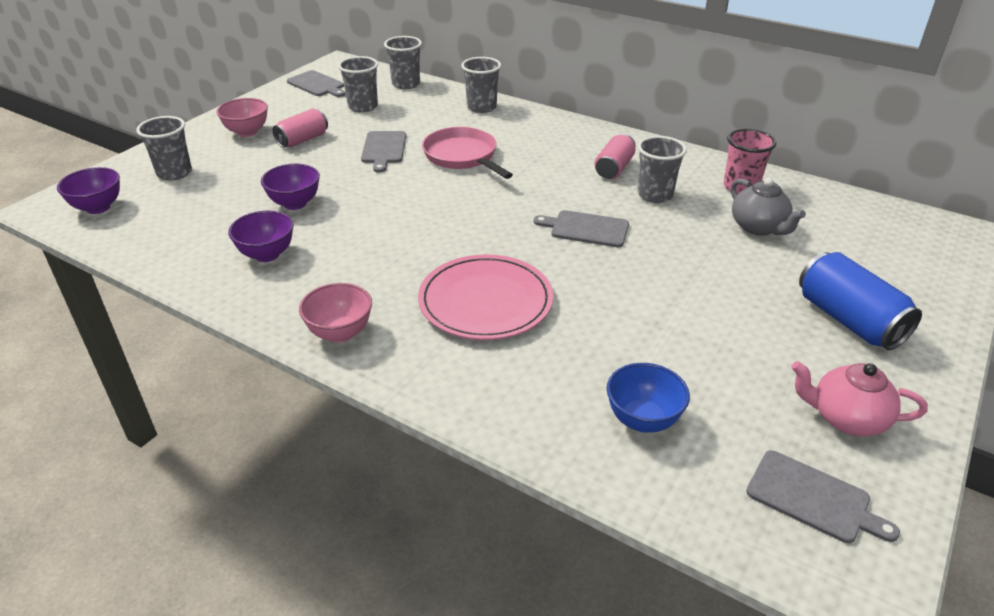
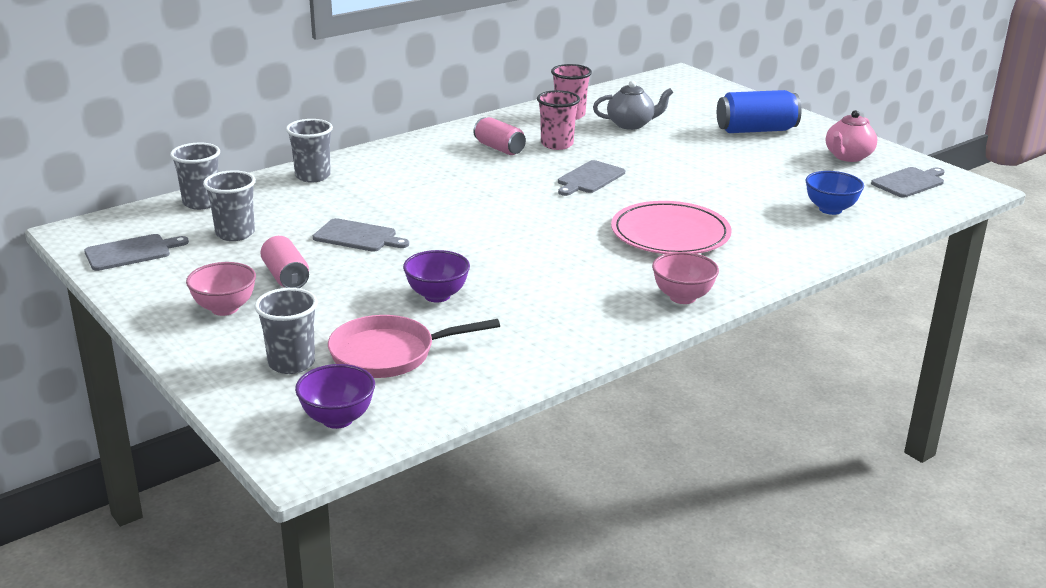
camera: 70 degrees left, 10 degrees down
(267, 254) = (530, 319): purple bowl -> none
(462, 156) = (414, 202): pink pan -> pink pan (389, 354)
(655, 195) = (557, 144): grey cup -> pink cup

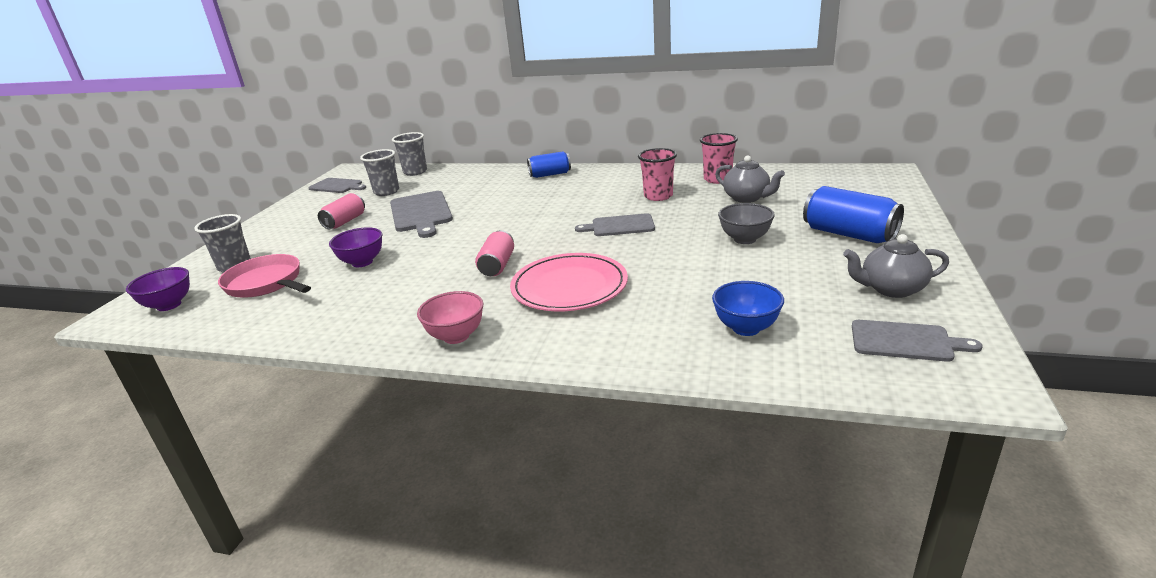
camera: 55 degrees right, 0 degrees up
(224, 309) = (290, 227): pink bowl -> none
(313, 176) = (487, 173): grey cup -> none
(358, 236) = (421, 213): grey cutting board -> grey cutting board, size x1.57
(393, 156) = (550, 174): none -> blue can
(499, 148) = (616, 188): pink can -> pink can (497, 265)
(703, 156) = (745, 239): none -> grey bowl
(848, 157) = (891, 289): pink teapot -> grey teapot

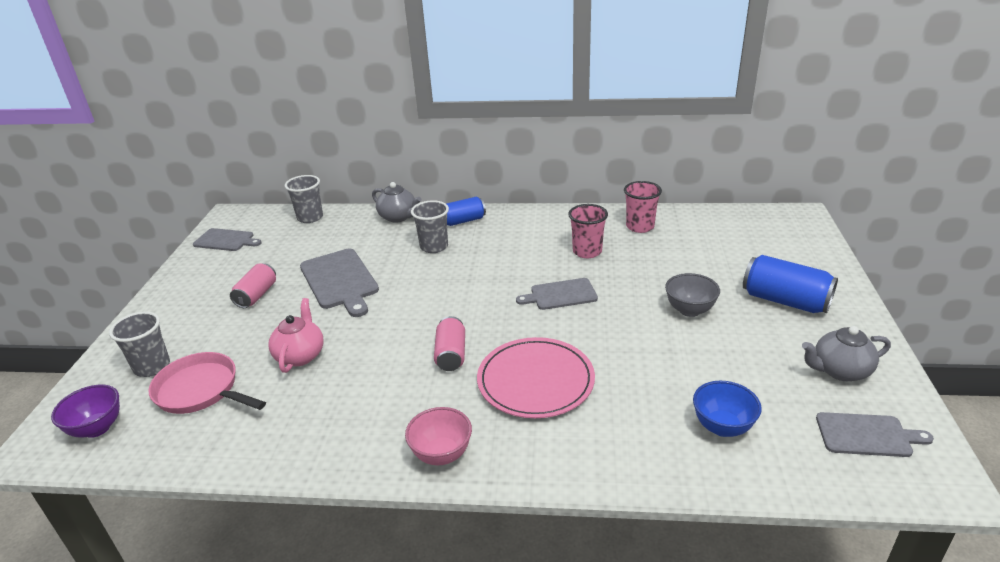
camera: 10 degrees left, 5 degrees up
(362, 262) = (300, 355): purple bowl -> pink teapot
(386, 192) = (288, 248): grey cup -> grey cup (434, 247)
(747, 198) = (676, 253): grey teapot -> grey teapot (398, 217)

